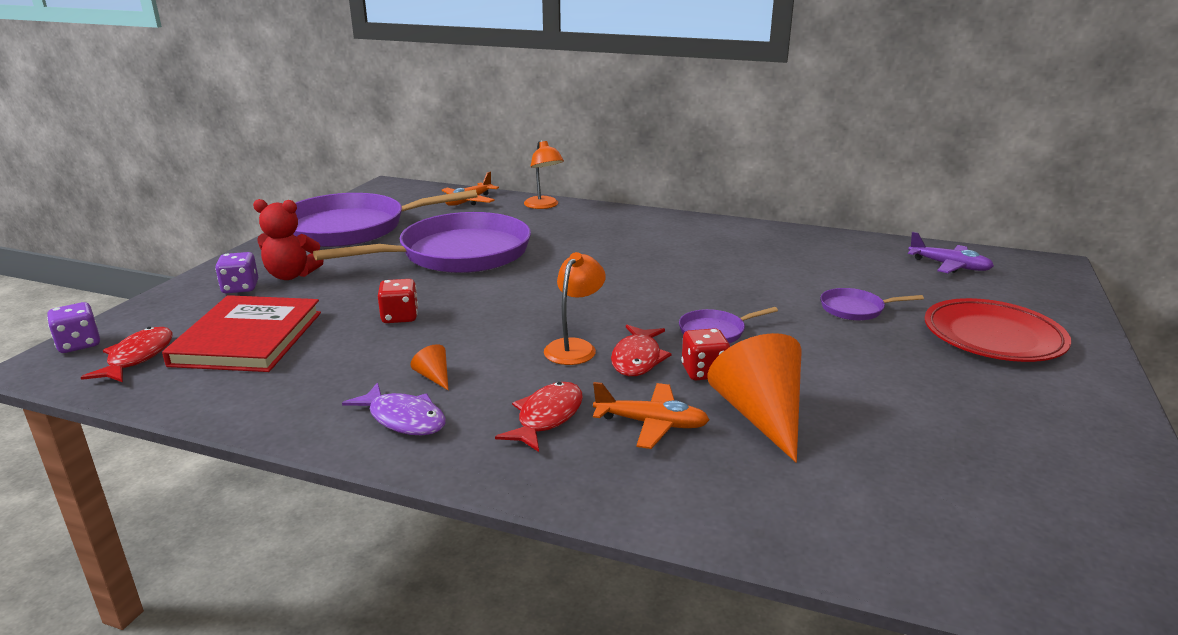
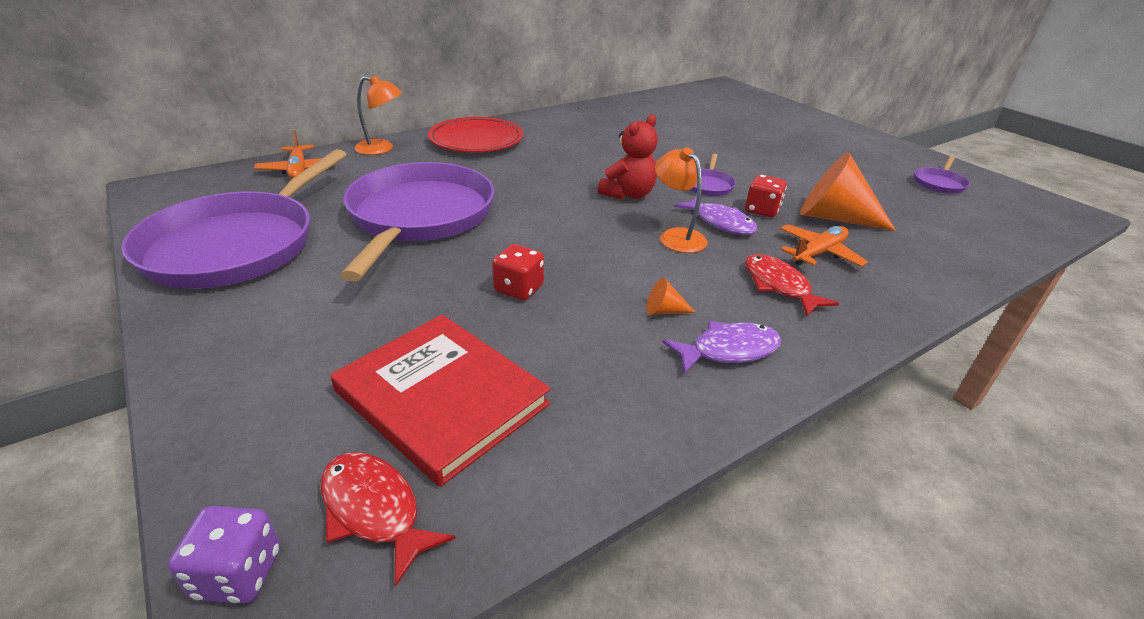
camera: 55 degrees left, 10 degrees up
(240, 288) = (278, 366): purple dice -> none
(291, 275) = (305, 320): red teddy bear -> red teddy bear (628, 194)
(637, 359) = (720, 222): red fish -> purple fish
(855, 309) = (723, 140): purple pan -> purple pan (939, 183)
(949, 266) = (697, 100): purple plane -> none
(993, 337) = (793, 130): red plate -> red plate (476, 140)

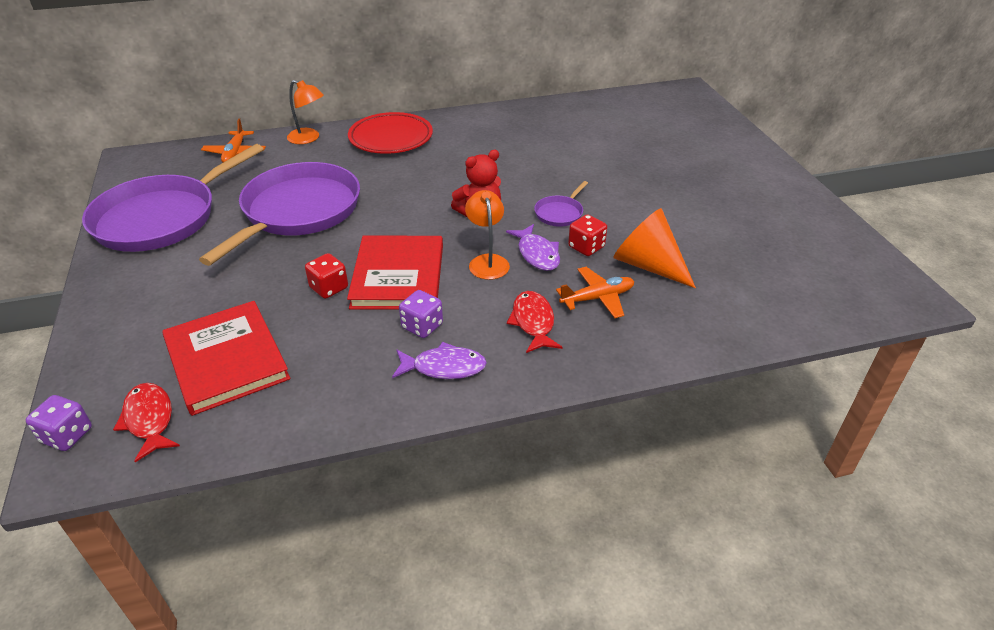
camera: 20 degrees right, 5 degrees up
(591, 264) = (398, 276): none -> red book
(664, 311) = (422, 326): orange cone -> purple dice
(939, 183) = (800, 243): purple pan -> none

